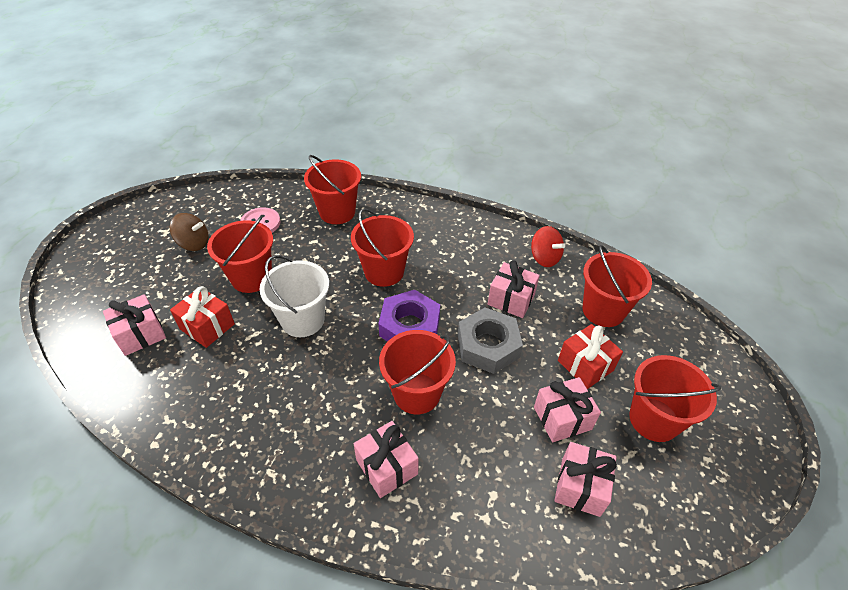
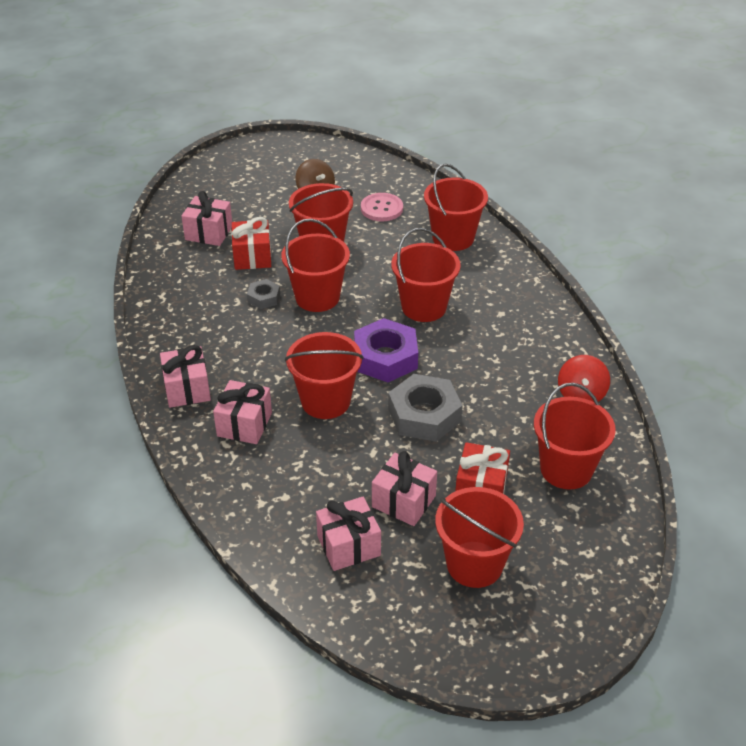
camera: 50 degrees right, 5 degrees down
(262, 352) = (264, 298): none -> grey nut
(303, 320) = (317, 297): white bucket -> red bucket
(511, 299) = (496, 400): pink gift -> pink gift (187, 389)

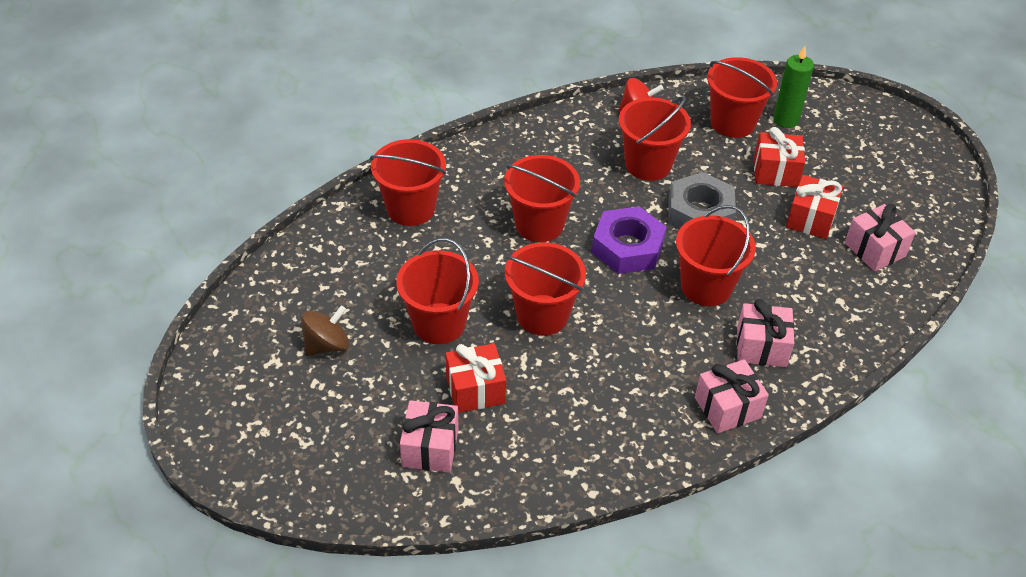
camera: 100 degrees left, 5 degrees up
(264, 298) = (554, 365): grey nut -> none
(381, 208) = (357, 275): pink button -> none
(403, 501) = (810, 219): pink gift -> red gift
(474, 564) = (857, 172): red bucket -> red bucket (648, 164)
(571, 519) = (786, 120): none -> green candle

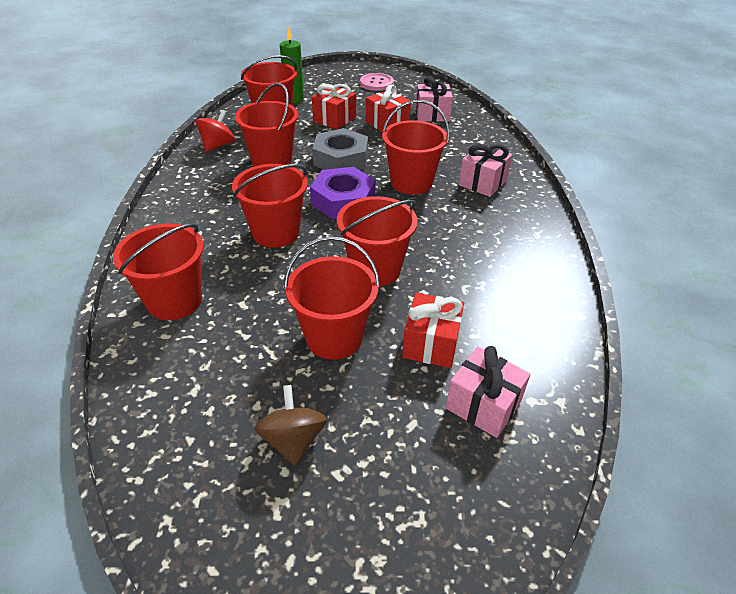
camera: 60 degrees left, 5 degrees down
(727, 408) = (529, 217): pink gift -> none
(901, 169) = (376, 83): none -> pink button

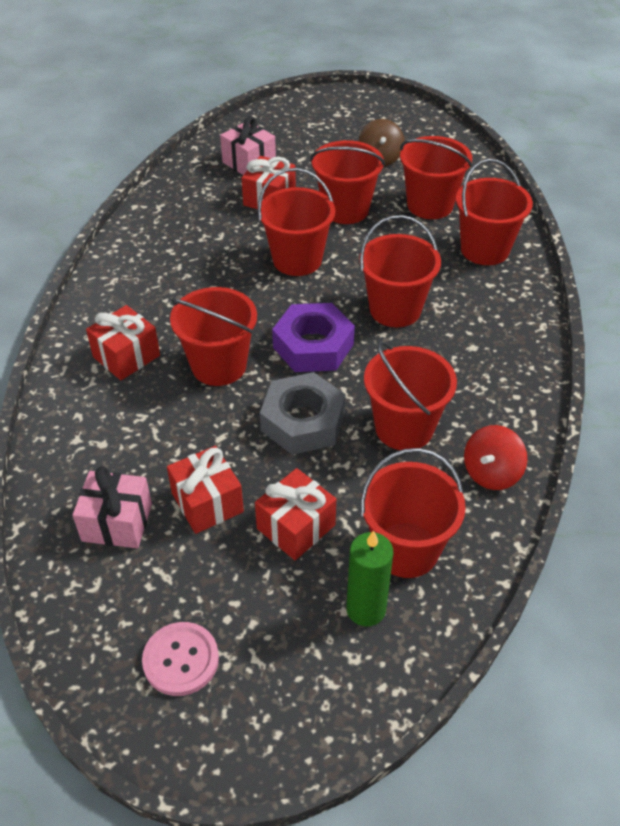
camera: 170 degrees left, 5 degrees up
(227, 357) = (430, 205): none -> red bucket
(482, 183) = (126, 356): pink gift -> red gift

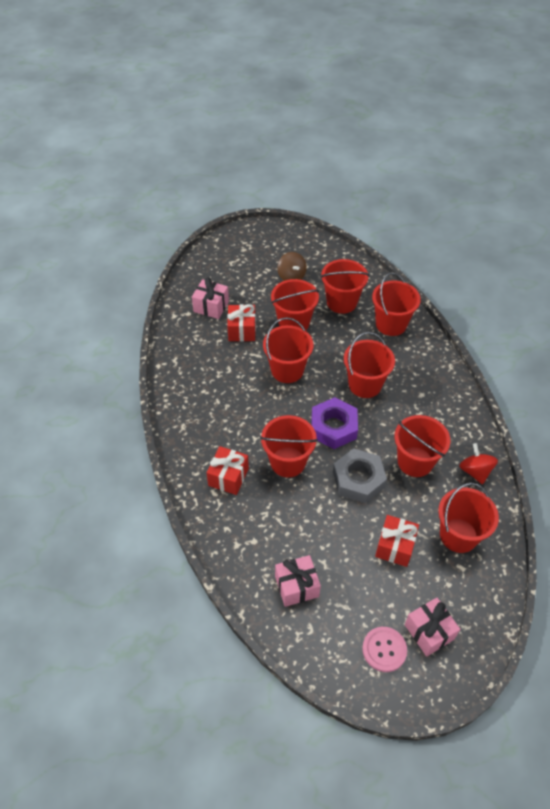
camera: 25 degrees left, 5 degrees up
(207, 502) = (338, 552): red gift -> none
(267, 665) = (429, 632): none -> pink gift
(366, 609) = (458, 578): green candle -> none
(491, 473) = (475, 471): red spinning top -> red spinning top turned 150 degrees clockwise

